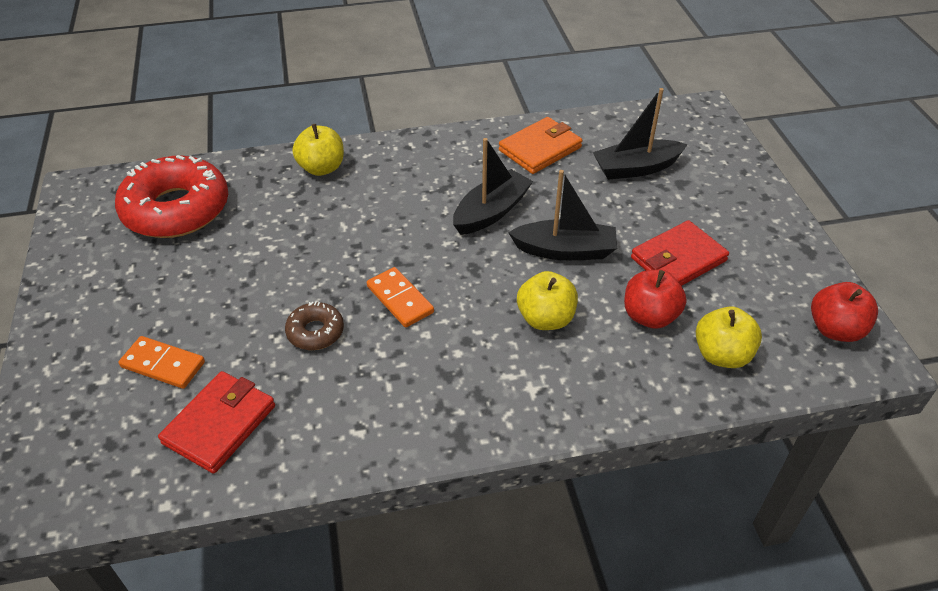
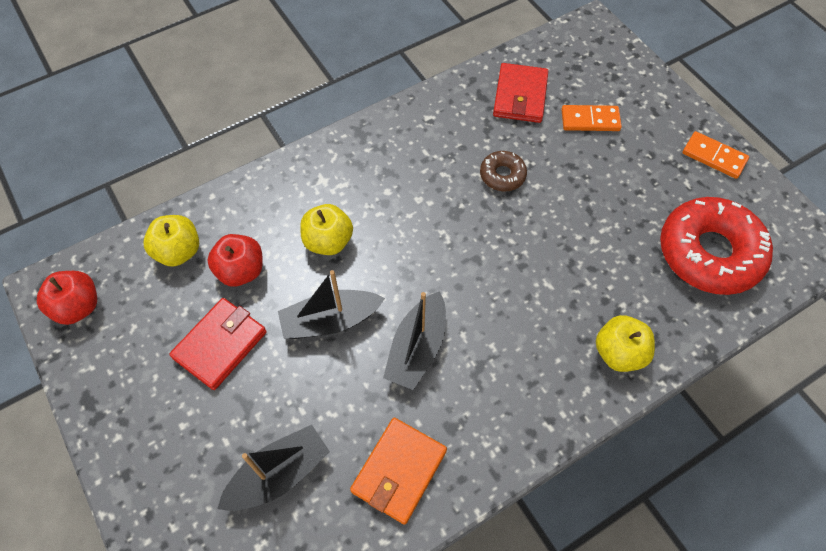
camera: 160 degrees right, 15 degrees up
(400, 299) = (454, 223): orange domino -> orange domino (714, 157)

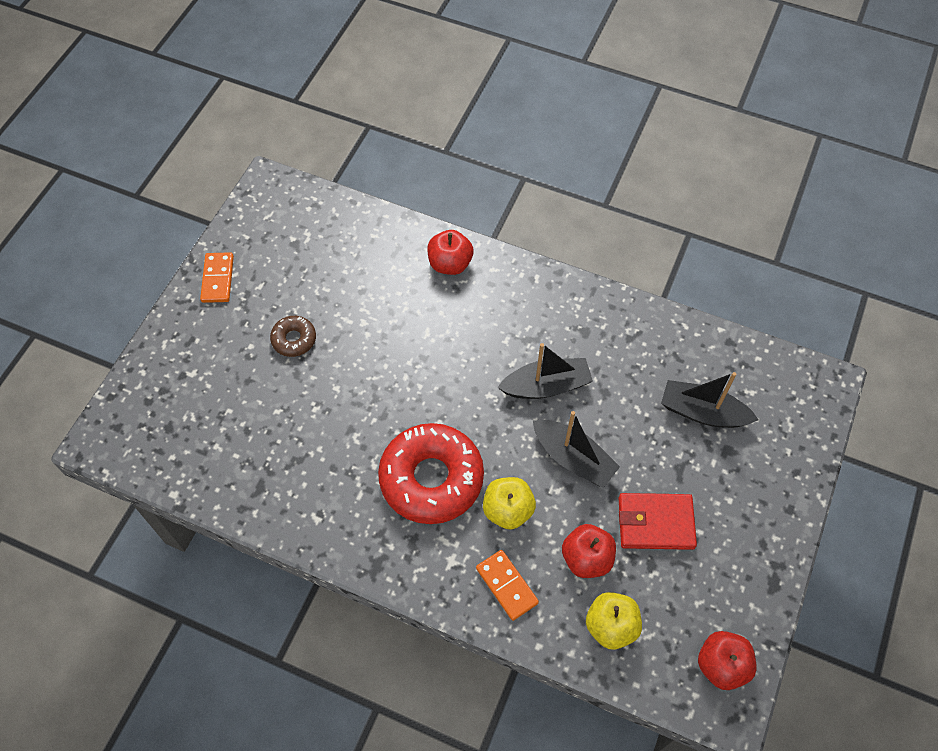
camera: 125 degrees left, 0 degrees up
(399, 471) = (638, 343): orange wallet -> none
(502, 175) = (343, 419): brown donut -> brown donut (294, 339)
(520, 96) = (238, 455): red wallet -> none
(590, 120) = (233, 384): orange domino -> orange domino (507, 585)
(619, 353) = (450, 264): yellow apple -> red apple
(709, 253) = (321, 246): red donut -> red donut (431, 479)

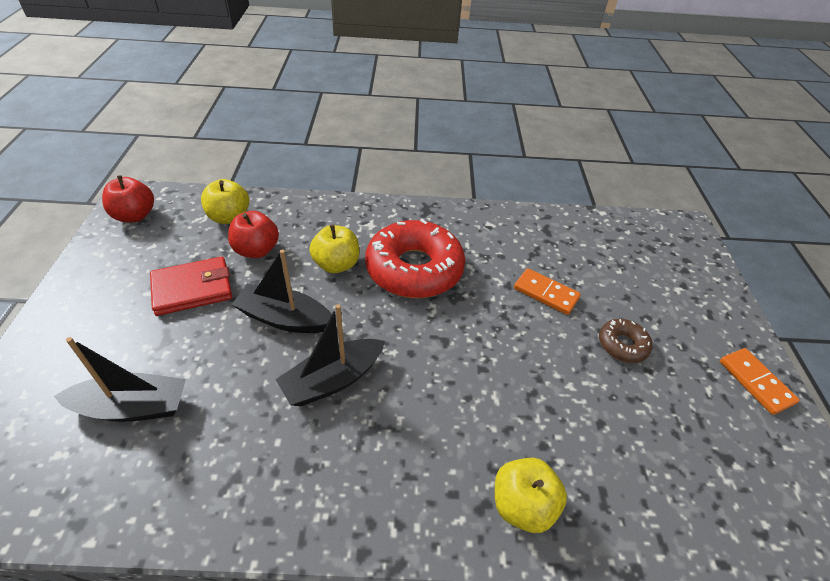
camera: 155 degrees right, 15 degrees down
(450, 264) = (522, 505): red apple -> yellow apple
(507, 585) = (320, 221): orange domino -> orange domino (545, 293)

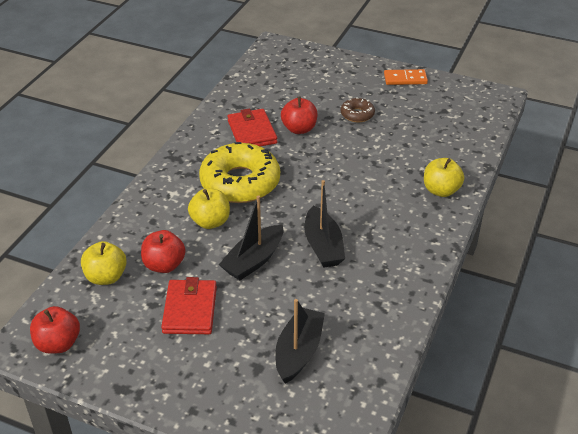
camera: 65 degrees left, 5 degrees down
(414, 269) = (240, 182): red donut -> yellow donut
(509, 254) = (252, 132): none -> red wallet
(545, 293) = (299, 129): orange domino -> red apple

